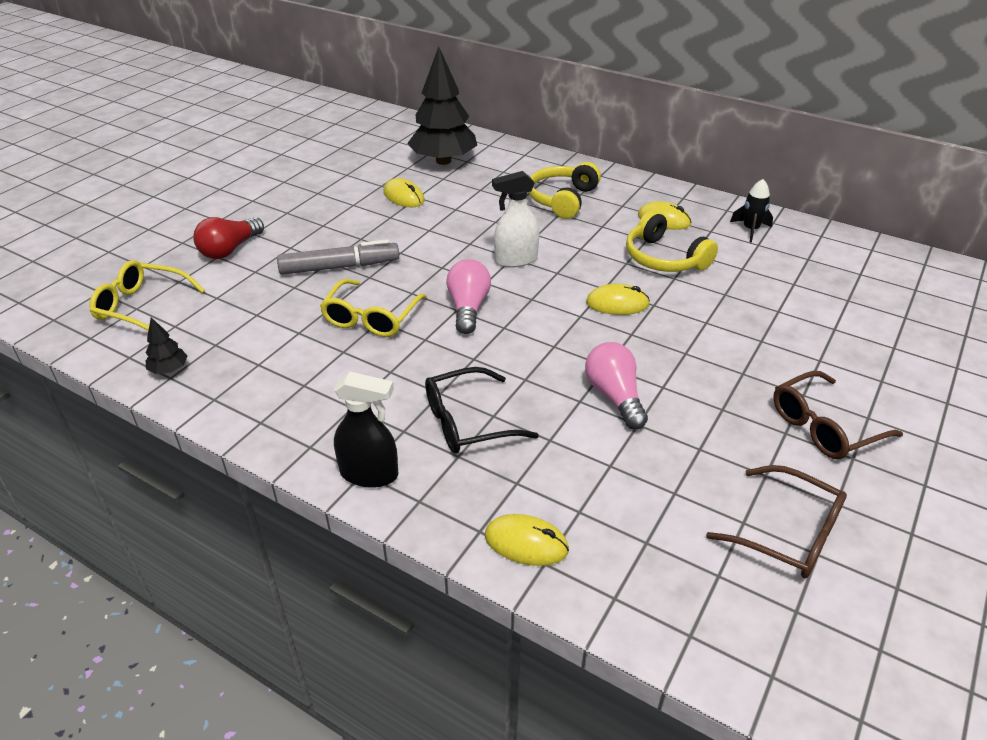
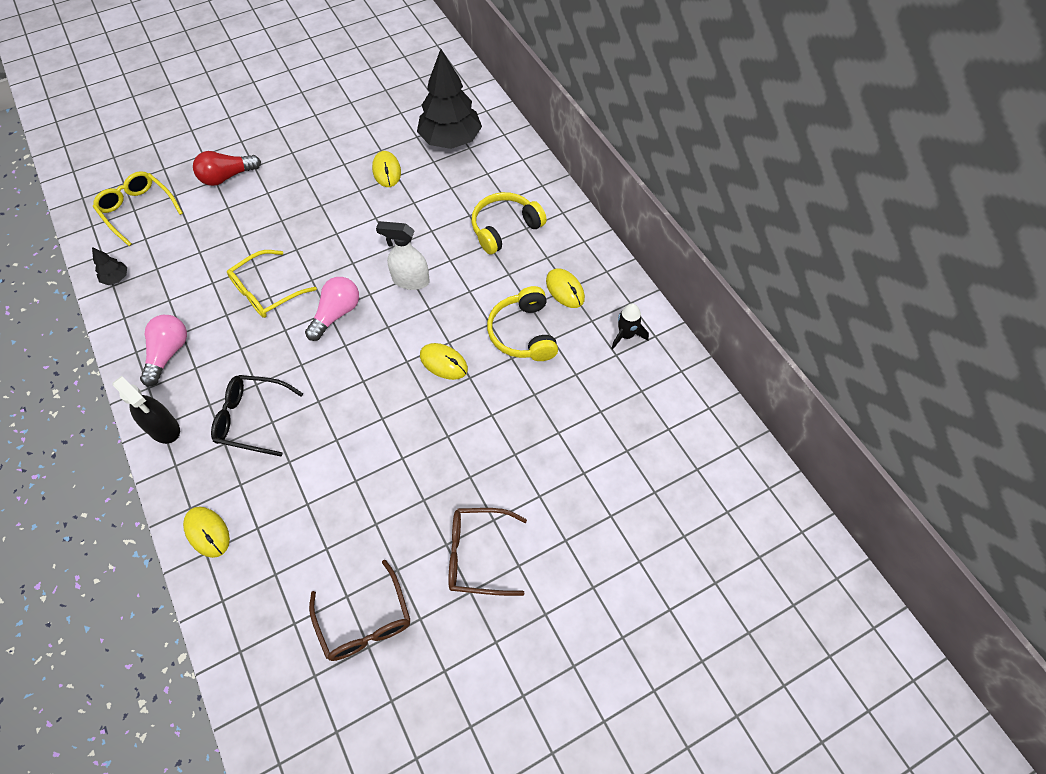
camera: 30 degrees right, 20 degrees up
(339, 267) = (284, 229): grey marker -> none
(614, 396) = (362, 448): pink light bulb -> pink light bulb (168, 353)

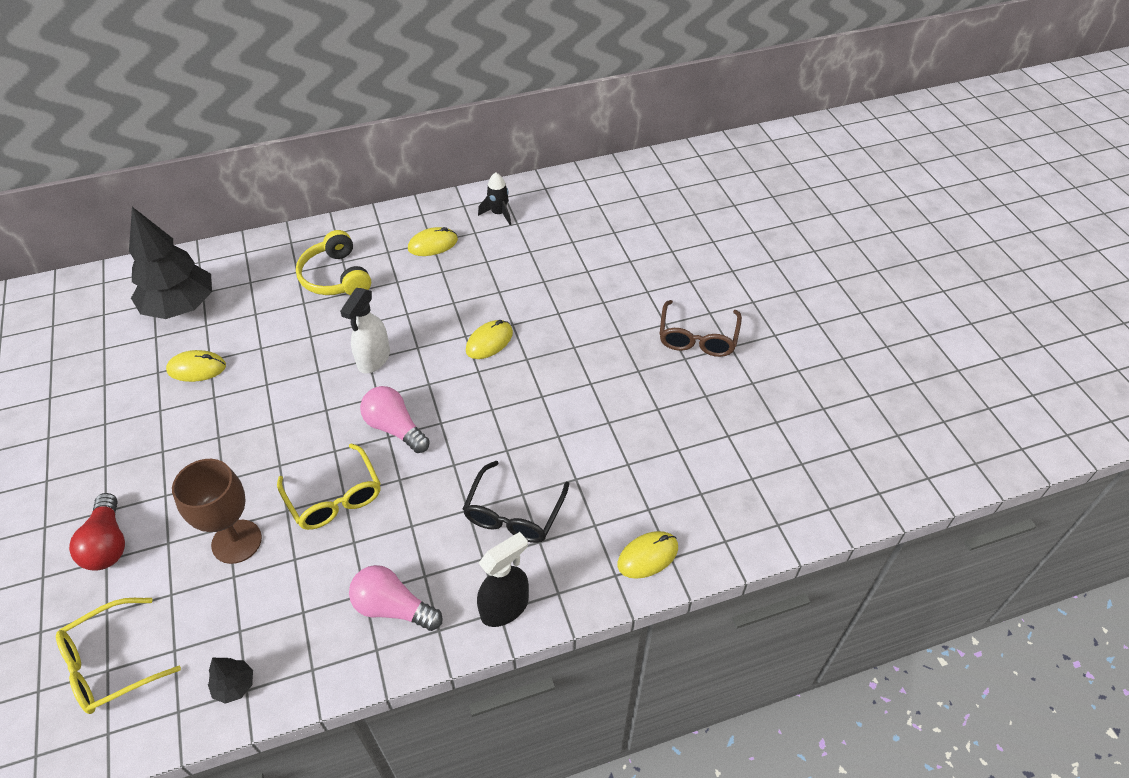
camera: 80 degrees left, 10 degrees down
(227, 245) = (236, 541): none -> brown goblet
(365, 621) = (753, 422): brown glasses -> none
(523, 333) = (473, 279): yellow headphones -> none

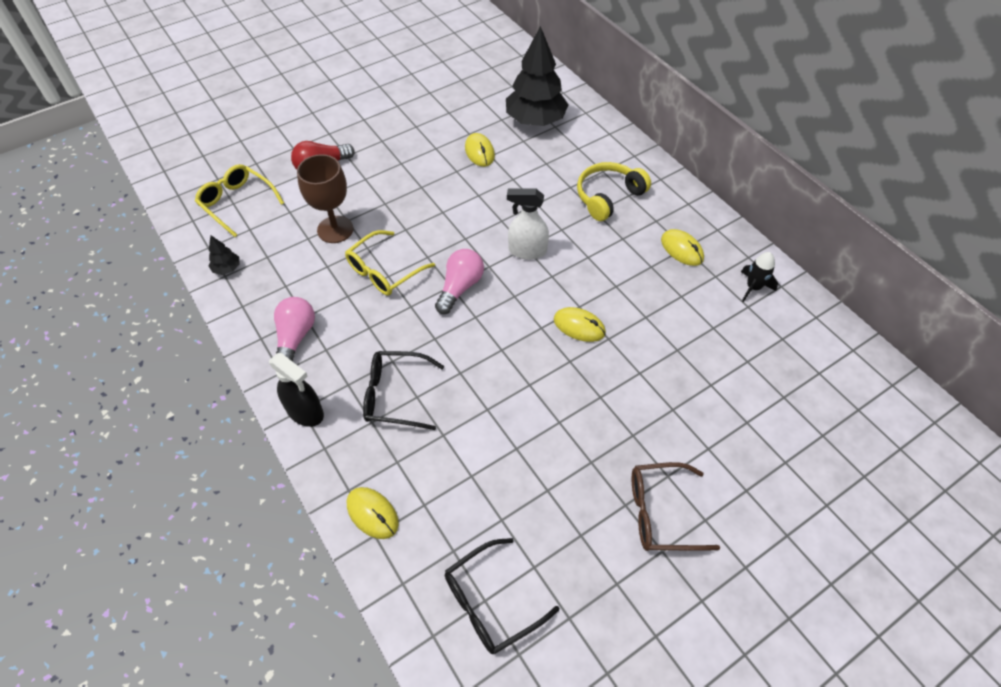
camera: 75 degrees right, 5 degrees up
(755, 474) = (490, 602): none -> black glasses

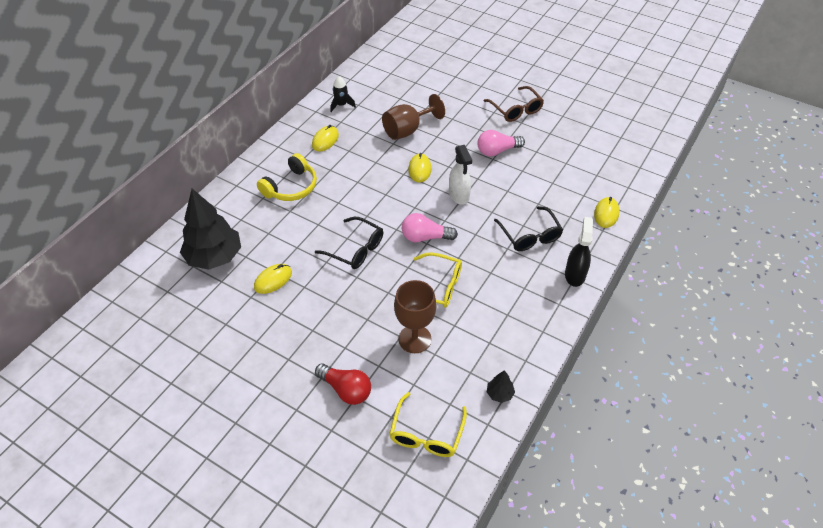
camera: 115 degrees left, 5 degrees down
(295, 337) = (528, 310): pink light bulb -> pink light bulb (497, 151)
(490, 602) = (608, 153): black glasses -> black glasses (355, 249)
(527, 251) = (370, 214): white spray bottle -> white spray bottle (459, 195)
(608, 197) = (291, 187): yellow headphones -> yellow headphones turned 75 degrees counterclockwise
(667, 343) = (407, 130): none -> brown goblet

